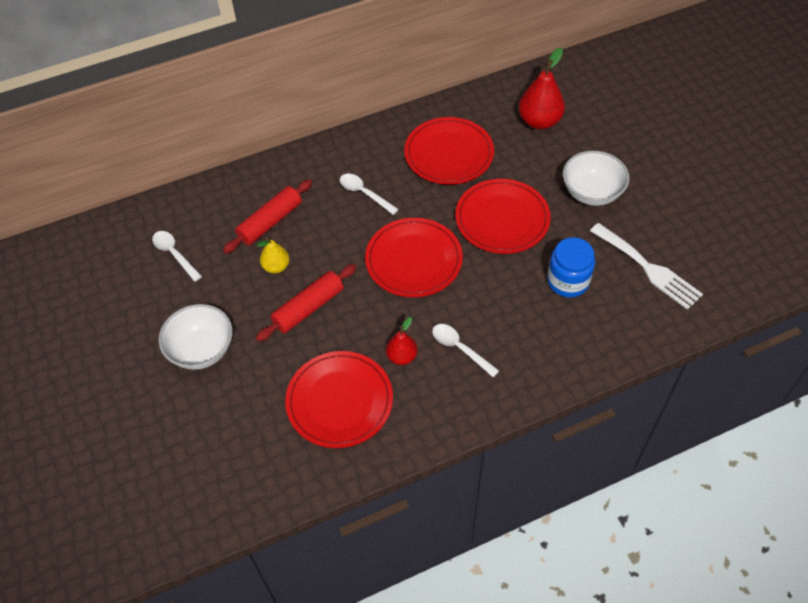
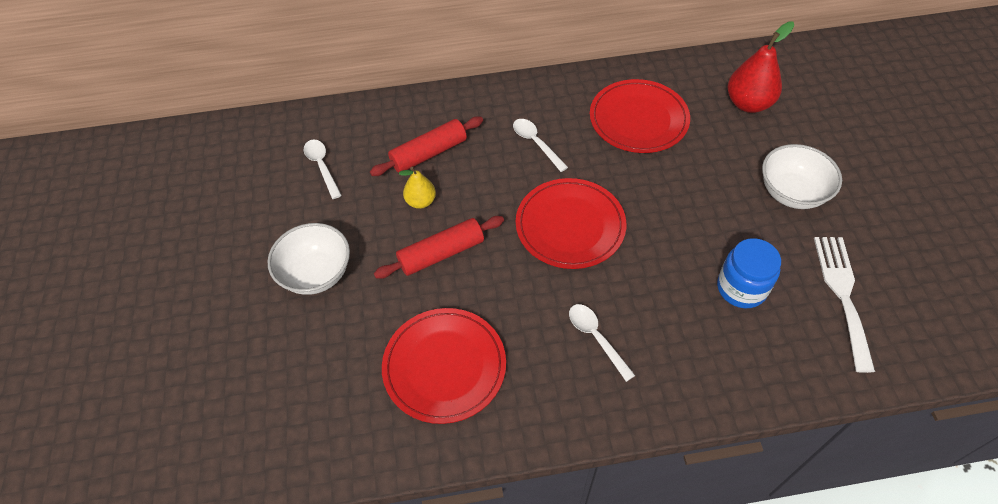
camera: 15 degrees right, 0 degrees up
(402, 356) = (528, 331): red pear -> none
(502, 219) = (681, 201): red plate -> none
(648, 268) = (842, 294): white fork -> white fork turned 150 degrees counterclockwise

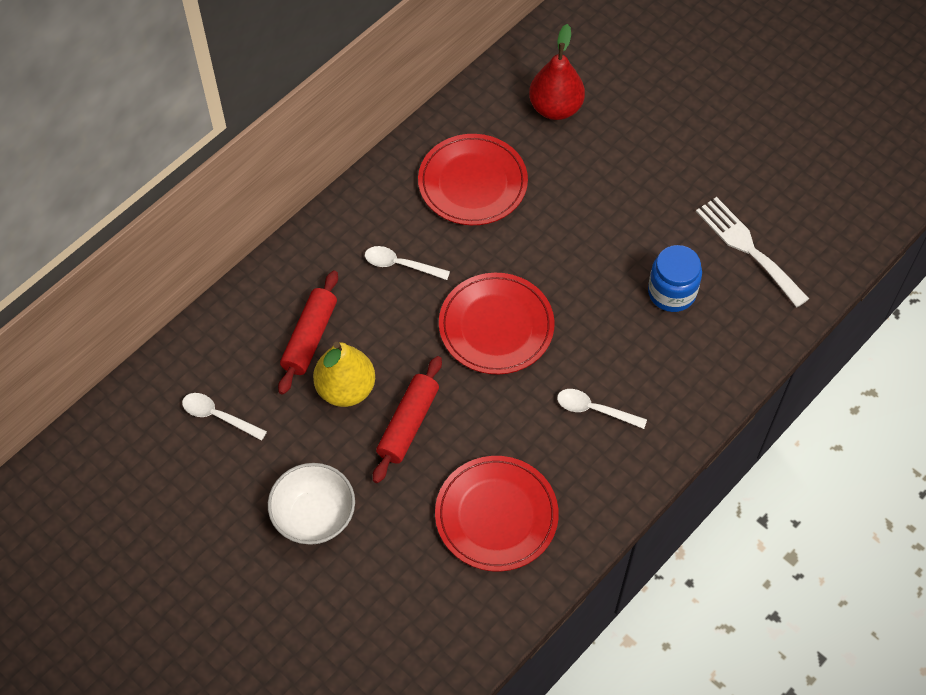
camera: 40 degrees left, 5 degrees up
(421, 201) = (346, 389): yellow pear -> yellow pear, size x1.72
(791, 192) = (651, 178): white bowl -> none

